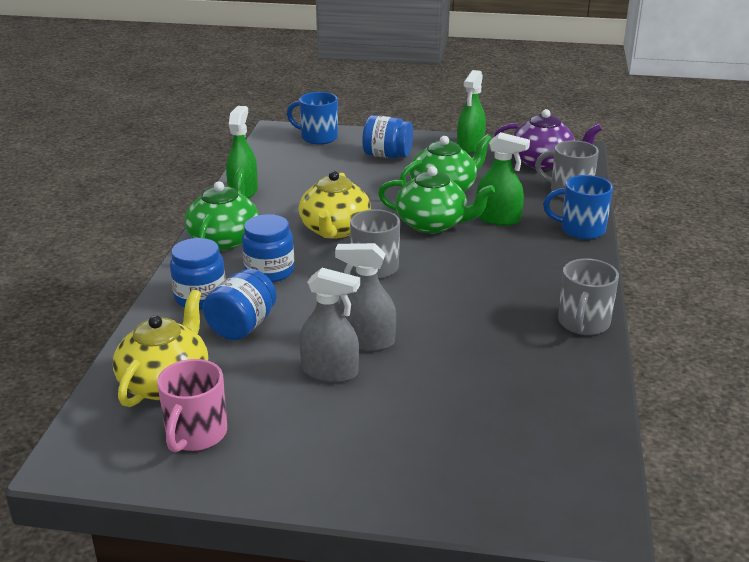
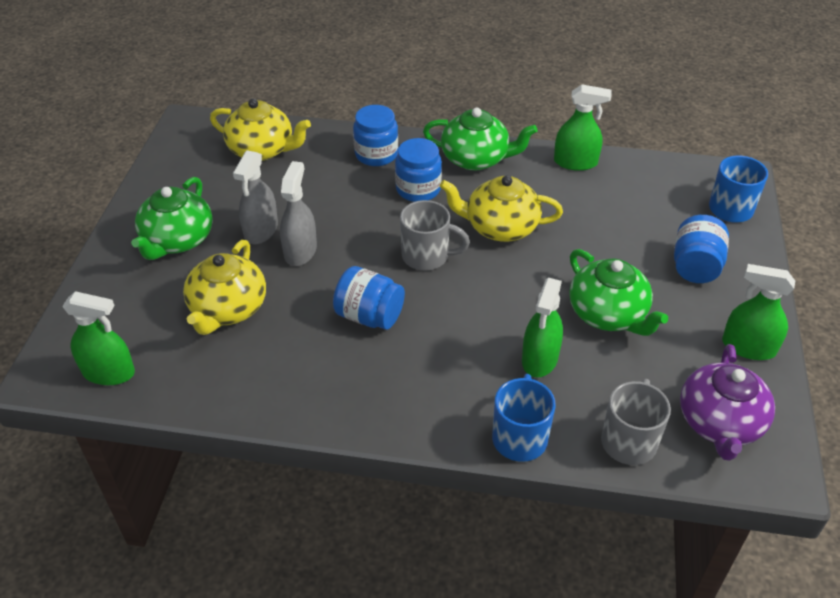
camera: 90 degrees right, 15 degrees up
(195, 434) = (199, 169): pink mug -> none
(242, 326) = (331, 180): blue jar -> blue jar (369, 316)
(432, 224) = (520, 301): green teapot -> green teapot (177, 240)
(463, 385) = (228, 309): none -> yellow teapot
(577, 465) = (108, 372): none -> green spray bottle
(583, 323) = (312, 408): grey mug -> none

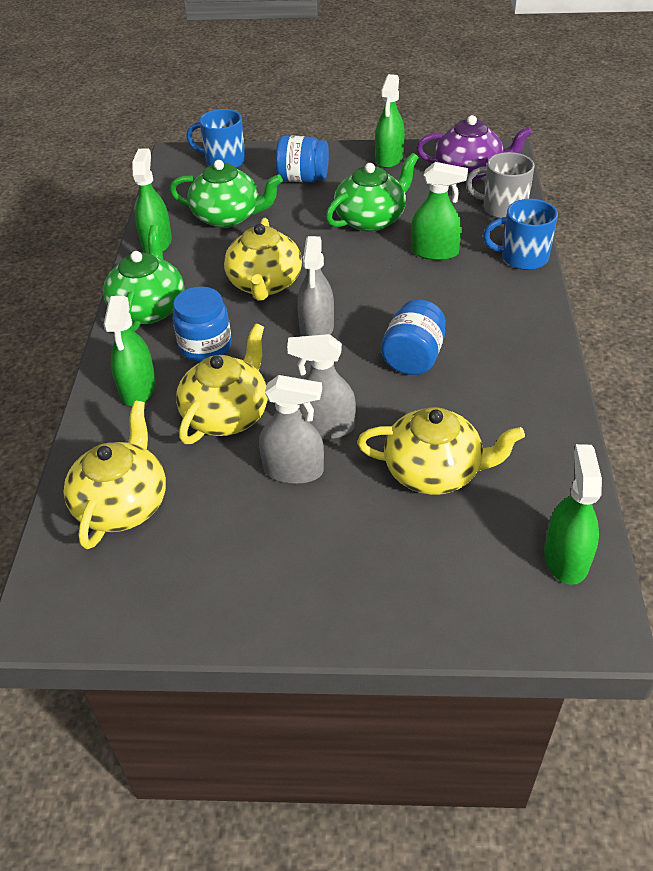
camera: 95 degrees left, 0 degrees up
(177, 240) = (325, 553): green teapot -> green teapot (228, 217)
(332, 198) = (227, 414): none -> yellow teapot
(376, 154) = (138, 388): blue jar -> green spray bottle
(427, 256) = (317, 328): grey mug -> grey spray bottle

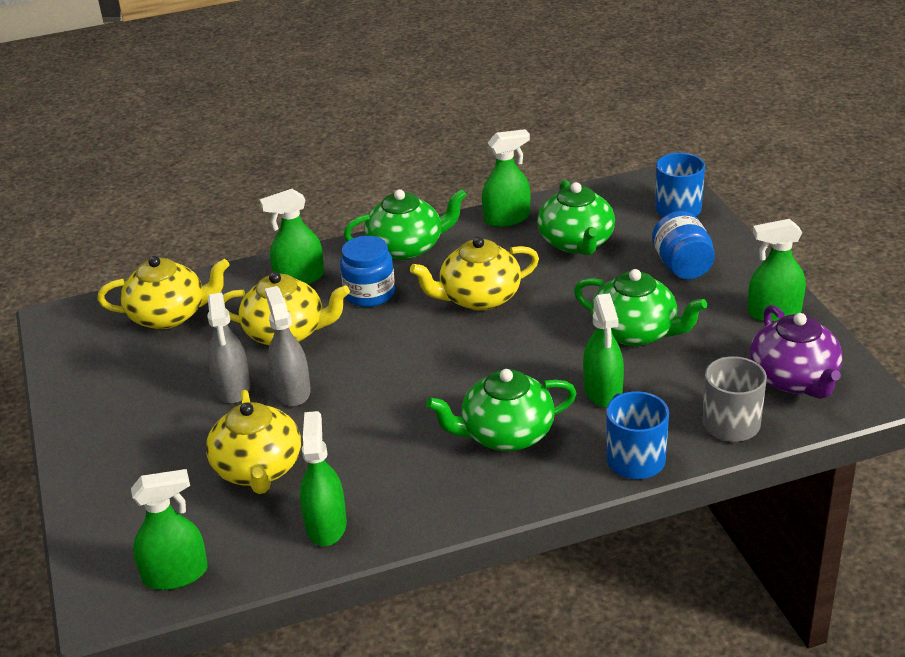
camera: 70 degrees right, 10 degrees down
(317, 328) = (427, 348): grey spray bottle -> none
(413, 358) = (412, 419): blue jar -> none
(462, 311) = (506, 434): none -> green teapot
(534, 438) = (326, 525): none -> green spray bottle

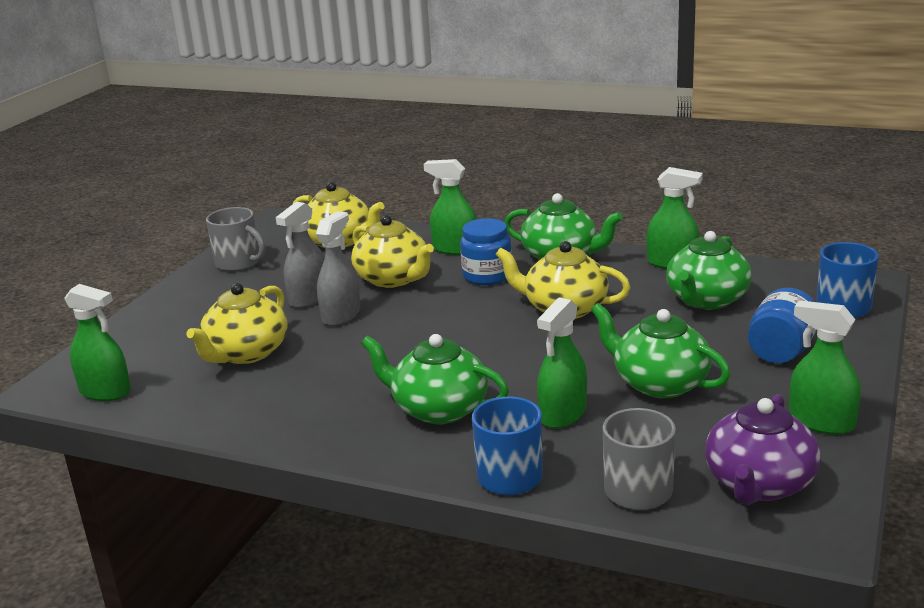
camera: 40 degrees right, 10 degrees down
(96, 383) = (239, 263): none -> grey mug
(326, 525) = (229, 408): green spray bottle -> none
(636, 332) = (659, 383): green teapot -> green teapot turned 150 degrees clockwise

